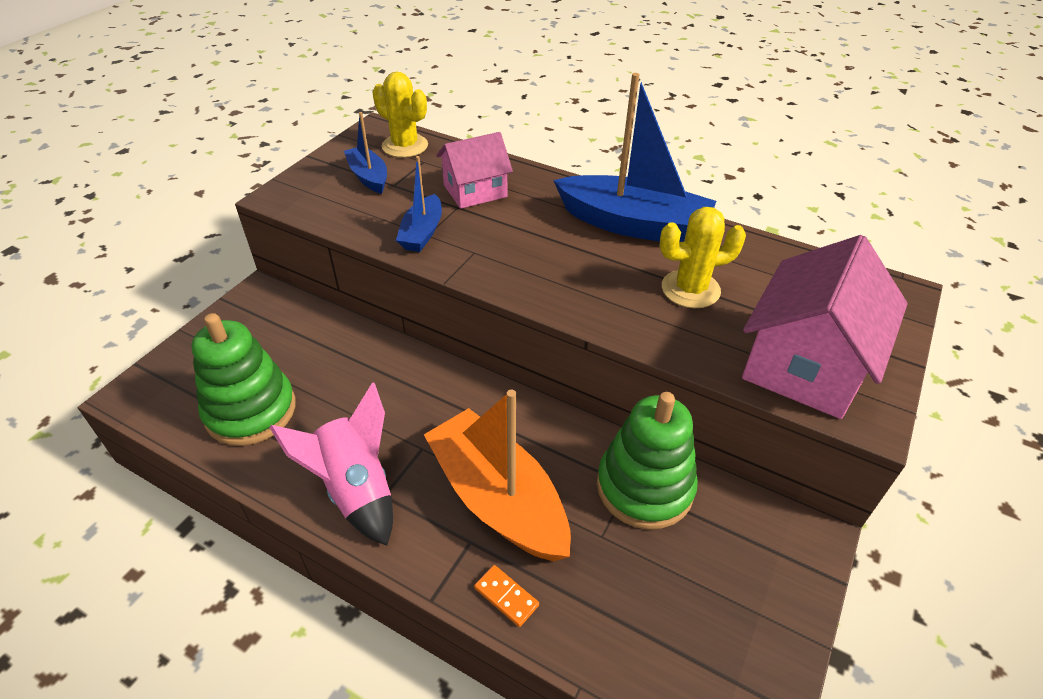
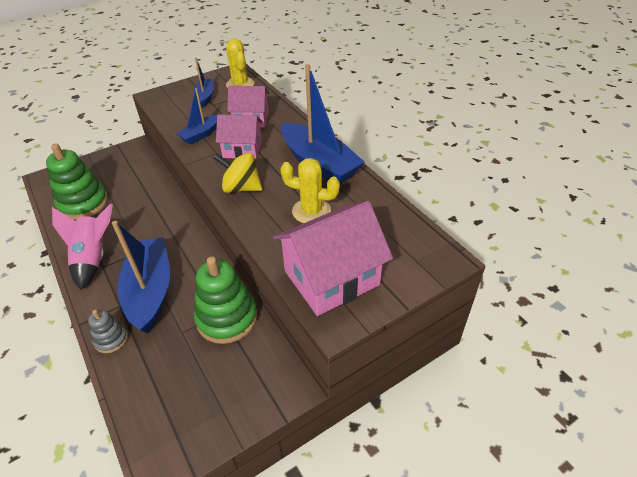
camera: 30 degrees right, 0 degrees up
(498, 498) = (150, 291): orange boat -> blue boat
(506, 596) = (111, 339): orange domino -> grey stacking toy
(508, 236) = (242, 149): none -> pink house
(564, 289) = (241, 188): none -> yellow spinning top

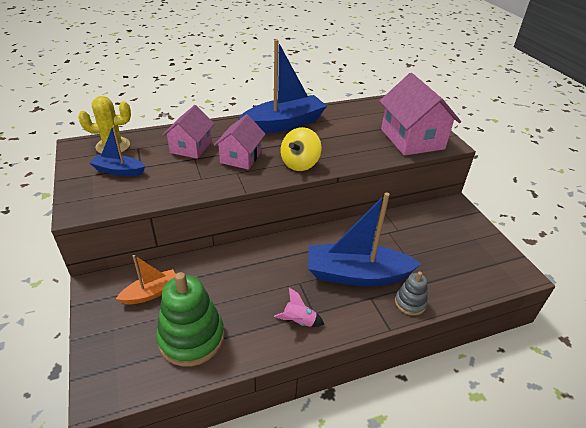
camera: 80 degrees left, 5 degrees down
(93, 258) = (299, 321): pink rocket -> pink rocket, size x0.52
(127, 173) = (151, 293): none -> orange boat
(201, 134) = (197, 179): blue boat -> none
(227, 318) = (394, 229): green stacking toy -> none
(311, 211) = (342, 136): yellow cactus -> none

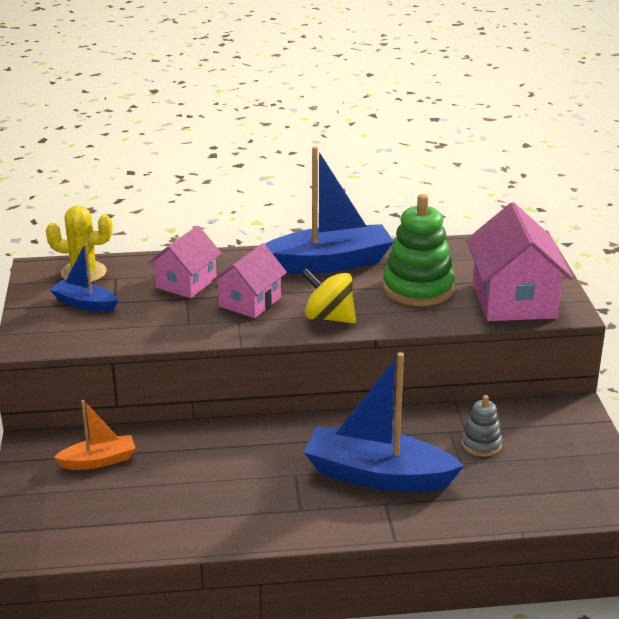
camera: 15 degrees right, 10 degrees down
(191, 338) = (136, 513): green stacking toy -> green stacking toy (418, 289)
(299, 321) = (277, 515): pink rocket -> none
(300, 164) = (329, 318): yellow spinning top -> yellow spinning top turned 75 degrees clockwise
(410, 303) = (437, 516): grey stacking toy -> grey stacking toy (481, 444)

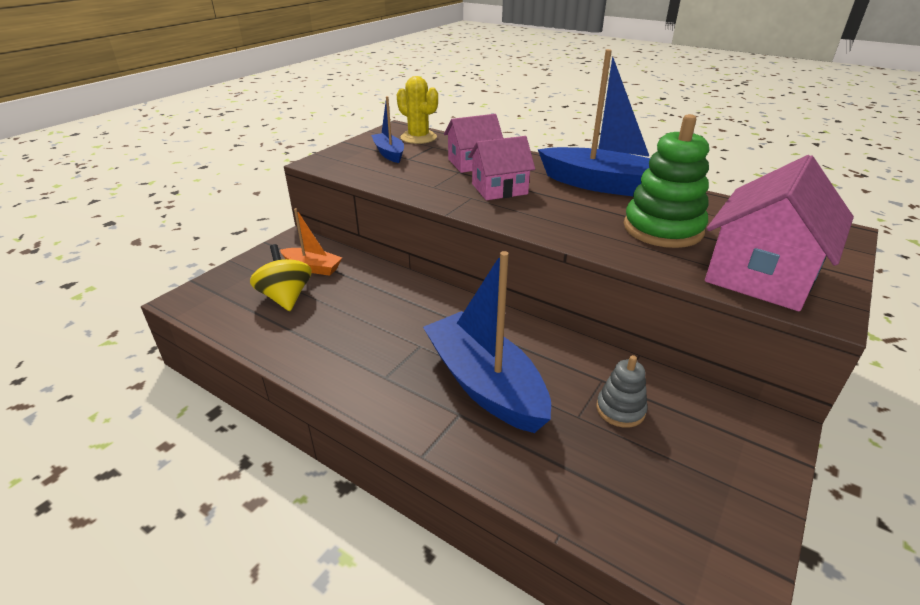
camera: 40 degrees right, 5 degrees up
(329, 318) = (546, 221): yellow spinning top -> yellow spinning top (286, 297)

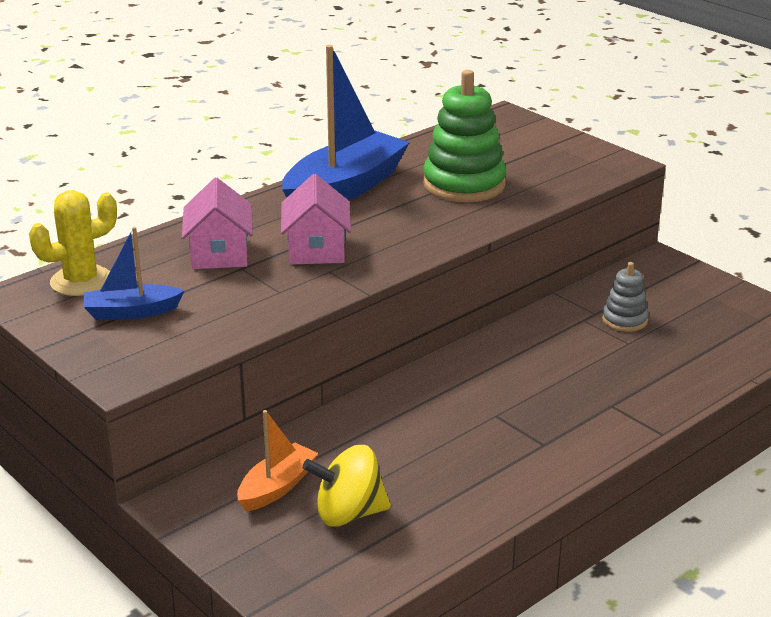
camera: 75 degrees left, 5 degrees down
(484, 384) = (572, 383): blue boat -> none
(761, 274) = (562, 167): pink house -> none

